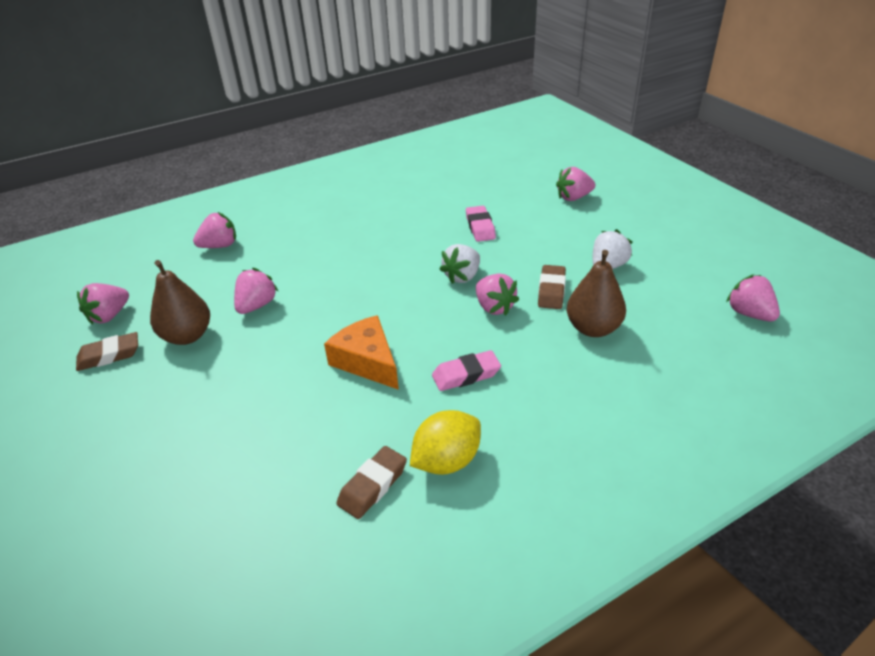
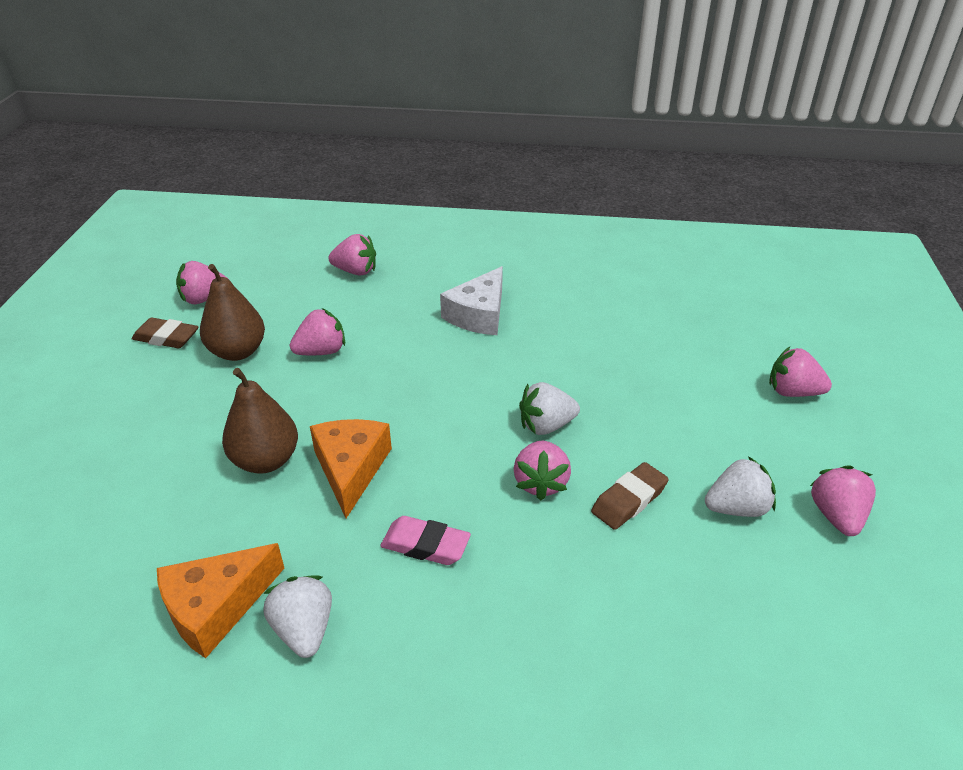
camera: 35 degrees right, 0 degrees up
(346, 235) = (479, 314): none -> white cheese
(373, 485) = (216, 607): brown eraser -> orange cheese
(446, 461) = (304, 630): yellow lemon -> white strawberry
(480, 227) = (631, 375): pink eraser -> none
(593, 328) = (627, 578): brown pear -> brown pear (266, 460)
(749, 314) = (873, 693): pink strawberry -> pink strawberry (836, 516)

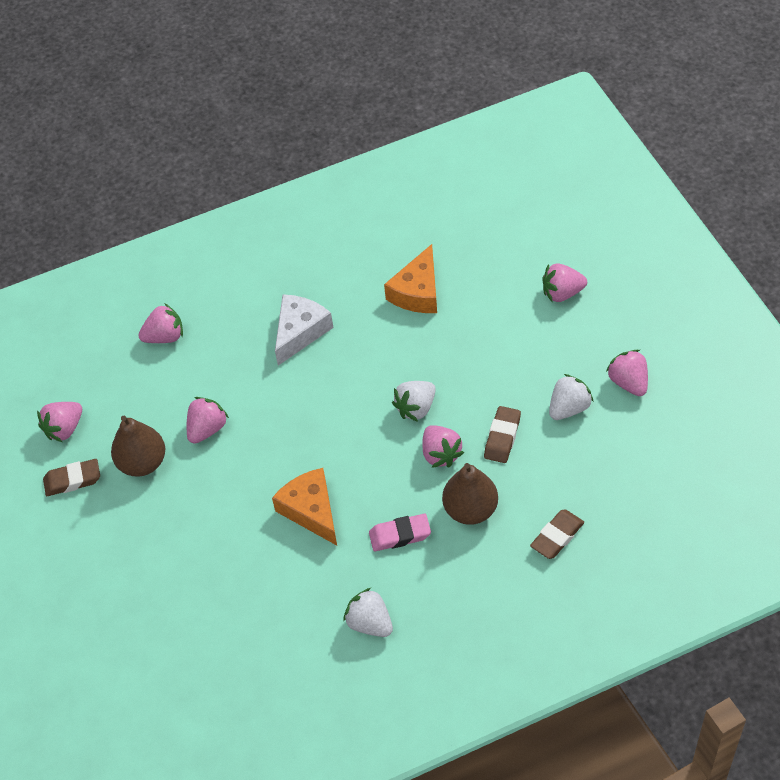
camera: 25 degrees left, 15 degrees up
(216, 607) = (307, 640): orange cheese -> orange cheese (418, 292)
(266, 460) = (248, 535): brown pear -> brown pear (470, 509)
(479, 314) = (300, 332): white cheese -> white cheese turned 150 degrees counterclockwise
(629, 656) = (557, 536): none -> brown eraser

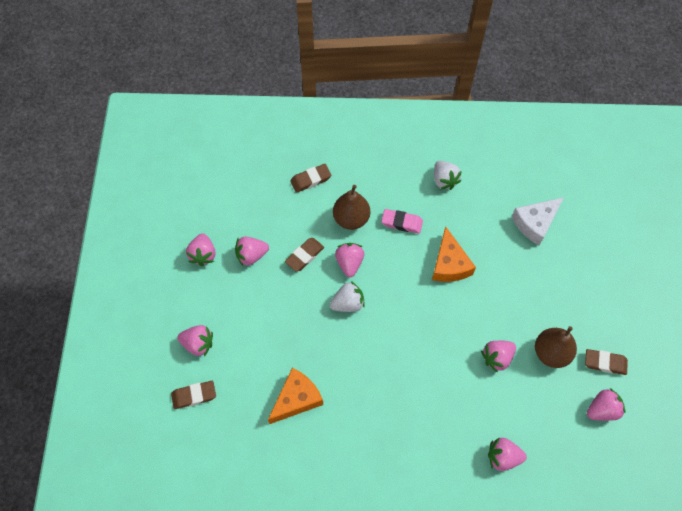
camera: 160 degrees left, 10 degrees up
(300, 332) = (399, 407): white cheese -> white cheese (535, 223)
(530, 248) = (194, 396): none -> brown eraser
(569, 408) = (251, 255): white strawberry -> pink strawberry

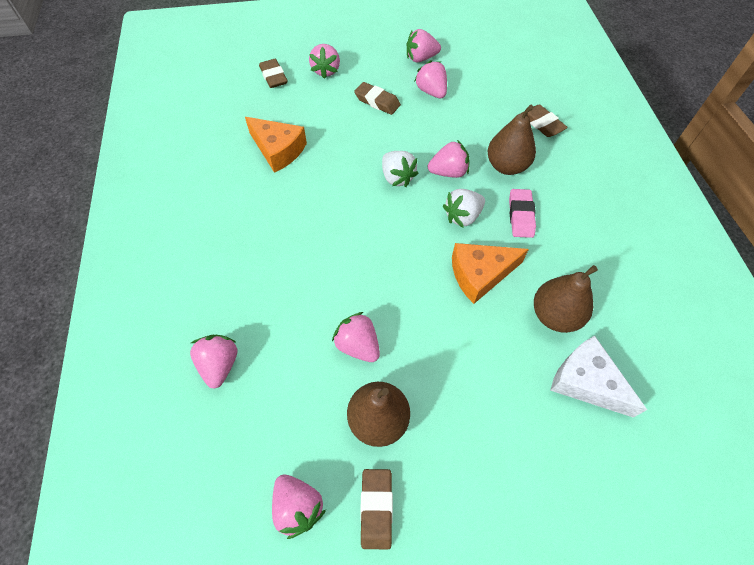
camera: 80 degrees right, 5 degrees down
(304, 256) = (444, 132): brown eraser -> brown eraser (377, 101)
(444, 180) = (604, 255): white strawberry -> white strawberry (462, 216)
(487, 226) = (555, 315): none -> brown pear

